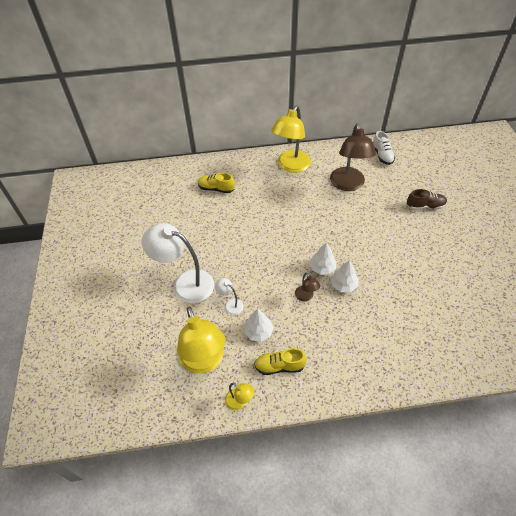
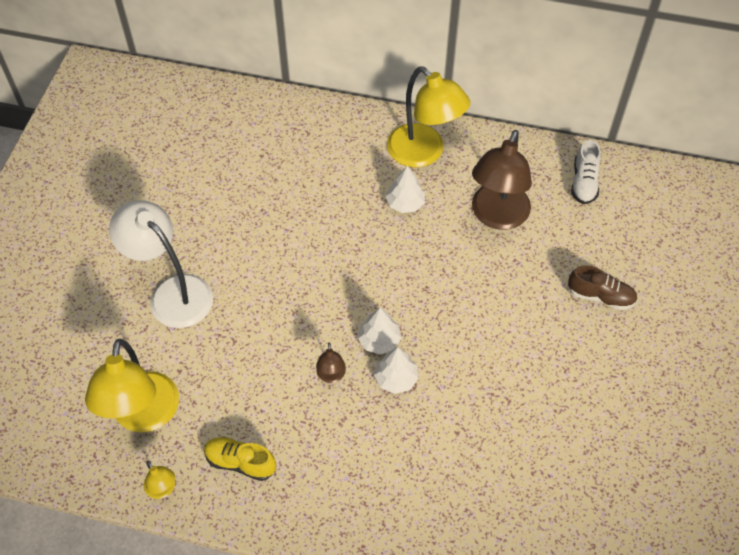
camera: 20 degrees right, 5 degrees up
(216, 189) = (289, 155): yellow shoe -> none
(230, 304) = (219, 347): white lamp -> none
(258, 332) = (237, 402): white tree -> white tree (405, 203)
(291, 166) = (424, 153): yellow lamp -> yellow lamp turned 90 degrees counterclockwise

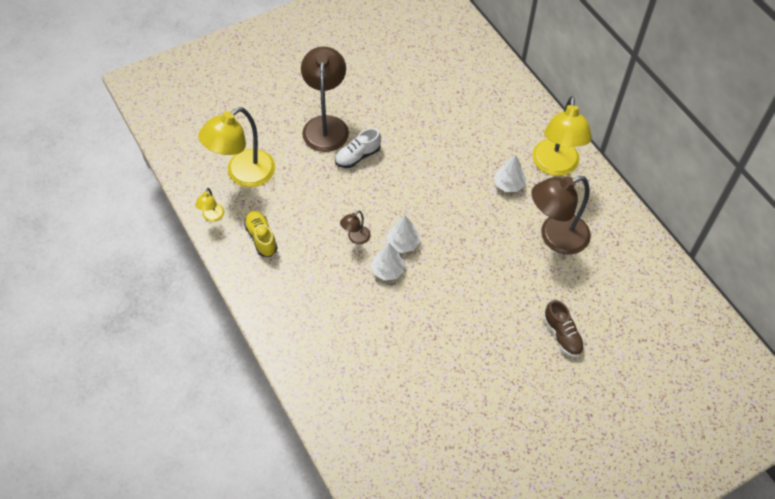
camera: 45 degrees right, 0 degrees up
(172, 292) = (325, 125): white lamp -> brown lamp
(584, 182) = (637, 265): white shoe -> white shoe (357, 156)

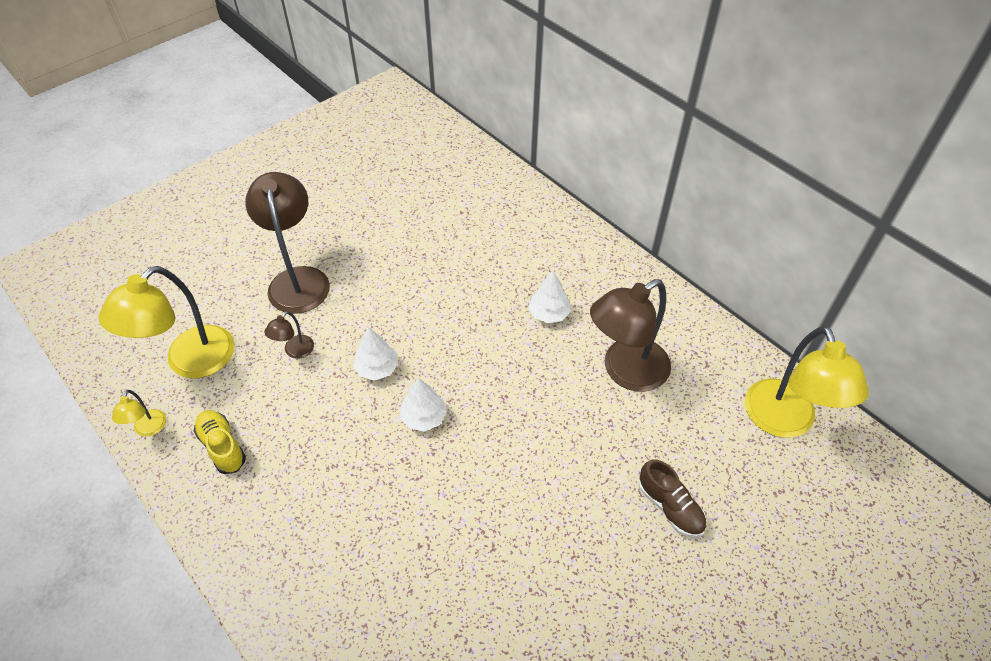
camera: 10 degrees left, 5 degrees down
(355, 238) = (357, 422): brown lamp -> brown lamp (295, 351)
(357, 156) = (345, 311): white shoe -> none
(387, 270) = (408, 459): white tree -> white tree (377, 368)
(555, 166) = (602, 281): yellow lamp -> yellow lamp (784, 422)

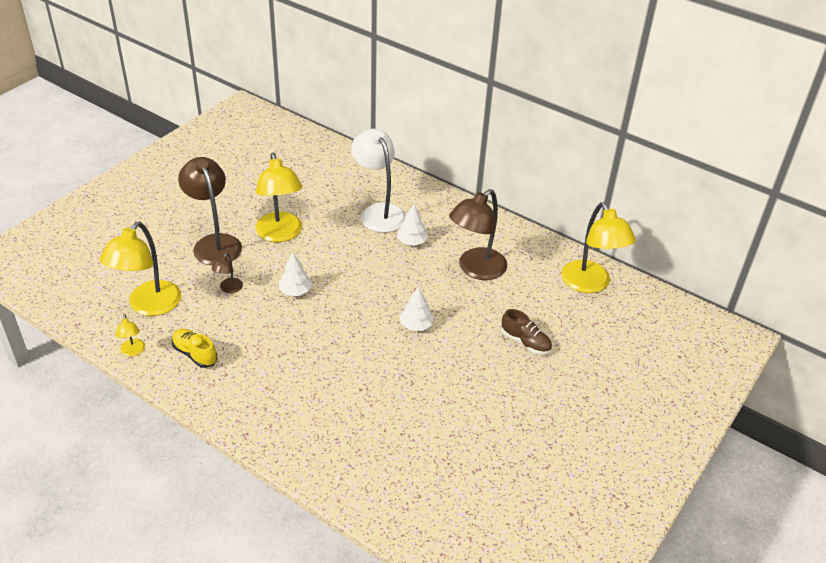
camera: 15 degrees left, 10 degrees down
(383, 278) = (280, 234): none -> yellow lamp
(424, 417) = (340, 316): white tree -> white tree (416, 325)
(516, 262) = (378, 212): none -> white lamp

